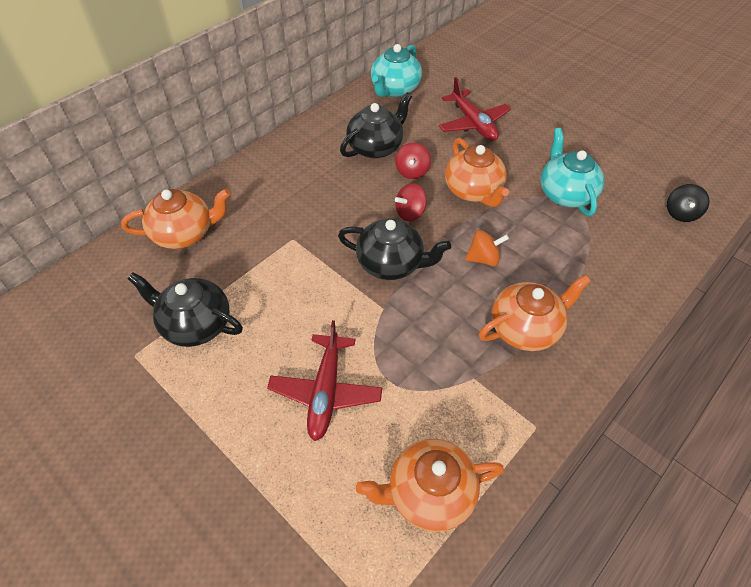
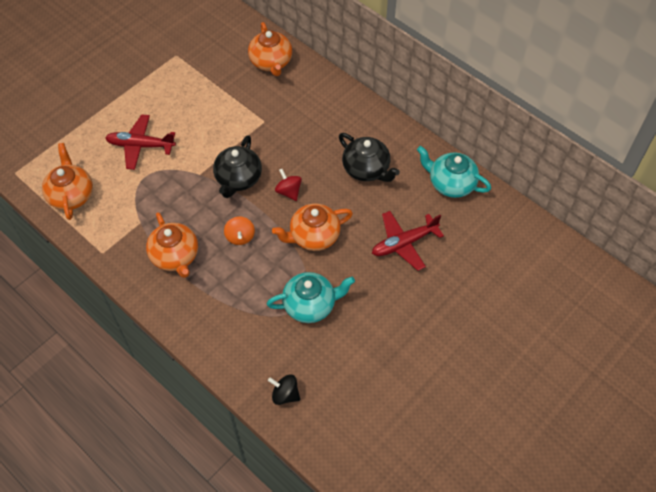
camera: 90 degrees right, 5 degrees up
(195, 324) = (195, 79): black teapot -> none
(412, 172) = (336, 194): red spinning top -> none

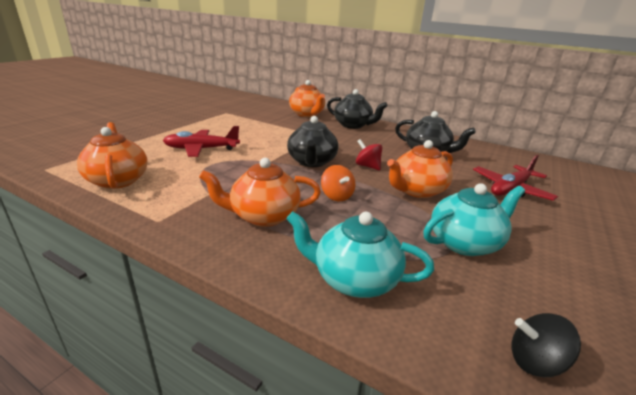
camera: 15 degrees left, 30 degrees down
(175, 256) = (263, 216): orange teapot -> orange teapot turned 120 degrees clockwise
(315, 97) = (353, 125): none -> black teapot
(451, 183) = (505, 156): turquoise teapot -> turquoise teapot (354, 279)

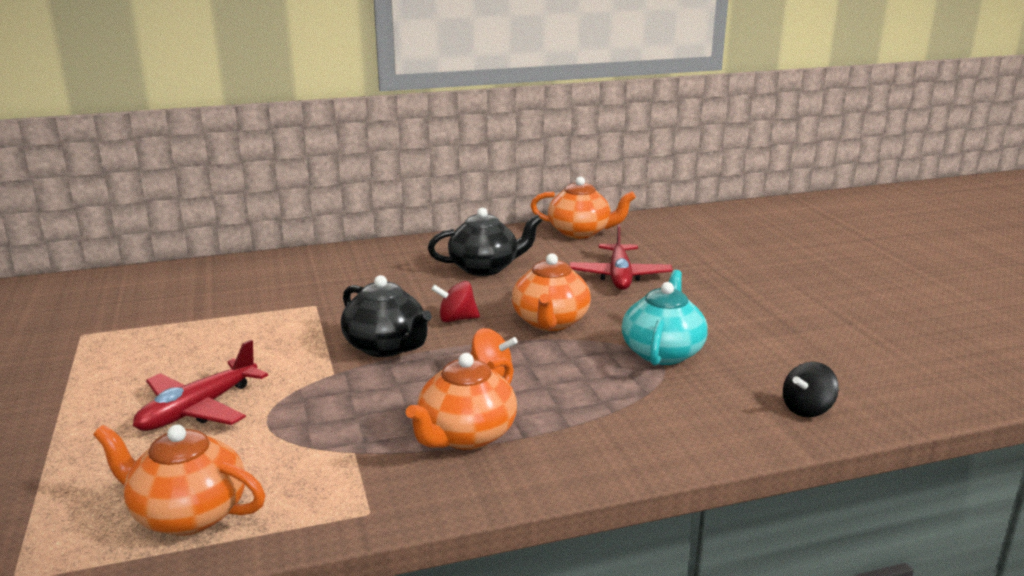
camera: 45 degrees left, 5 degrees down
(307, 114) = (227, 277): orange teapot -> orange teapot (580, 232)
(353, 125) = (330, 267): black teapot -> none
(354, 279) = (640, 434): turquoise teapot -> none

